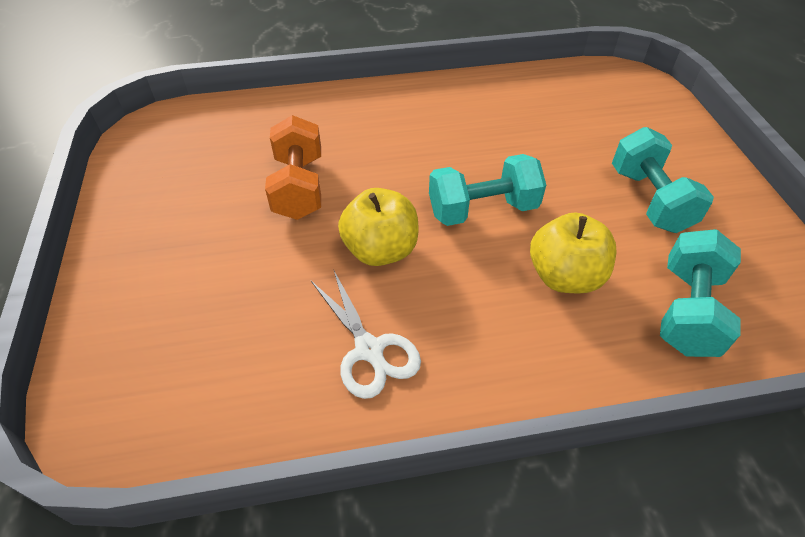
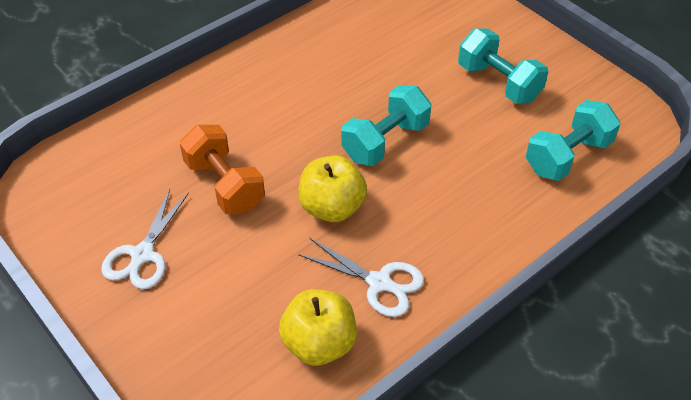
camera: 30 degrees left, 0 degrees up
(179, 217) = (142, 255): none -> white scissors
(564, 276) = (476, 168): yellow apple -> yellow apple (319, 343)
(688, 310) = (568, 156): turquoise dumbbell -> turquoise dumbbell turned 60 degrees clockwise

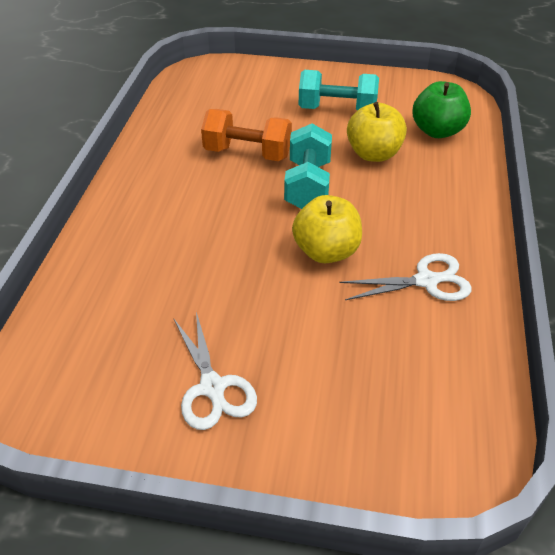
camera: 40 degrees left, 5 degrees down
(224, 185) = (219, 287): orange dumbbell -> orange dumbbell (247, 153)
(319, 343) = (441, 352): yellow apple -> yellow apple (373, 154)
(568, 156) = (437, 131): turquoise dumbbell -> green apple

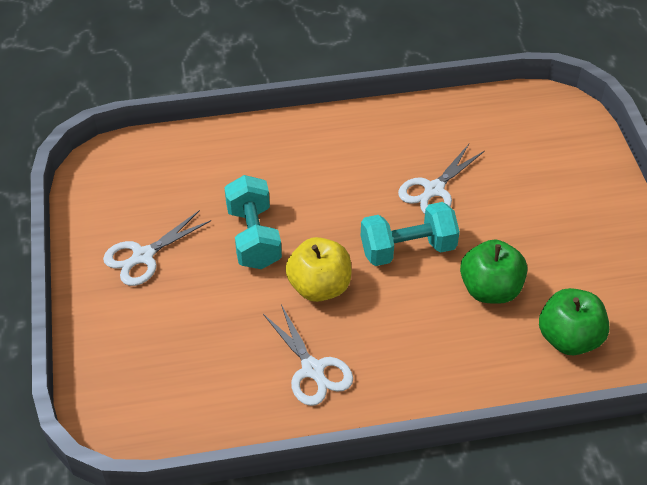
camera: 70 degrees right, 5 degrees up
(247, 153) = (434, 190): orange dumbbell -> white scissors
(337, 110) = (555, 239): turquoise dumbbell -> turquoise dumbbell (254, 237)
(373, 154) = (490, 289): yellow apple -> green apple

